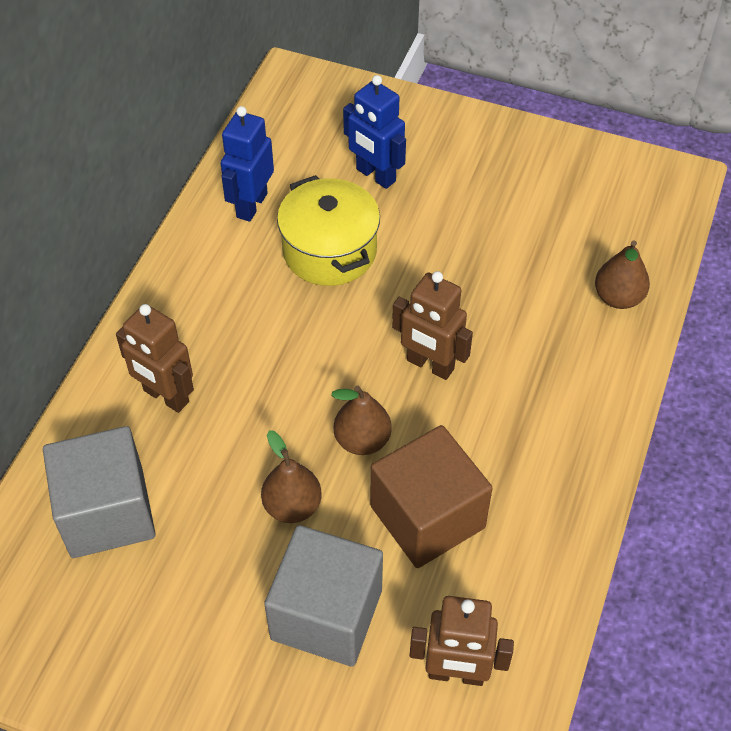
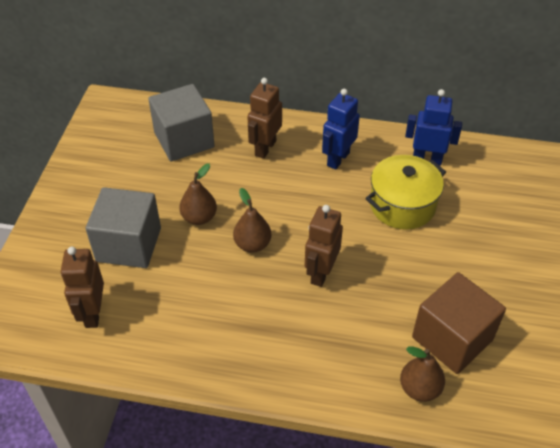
camera: 80 degrees right, 5 degrees down
(375, 175) = (482, 220): blue robot -> blue robot (338, 159)
(427, 517) = (201, 286): brown cube -> brown cube (452, 338)

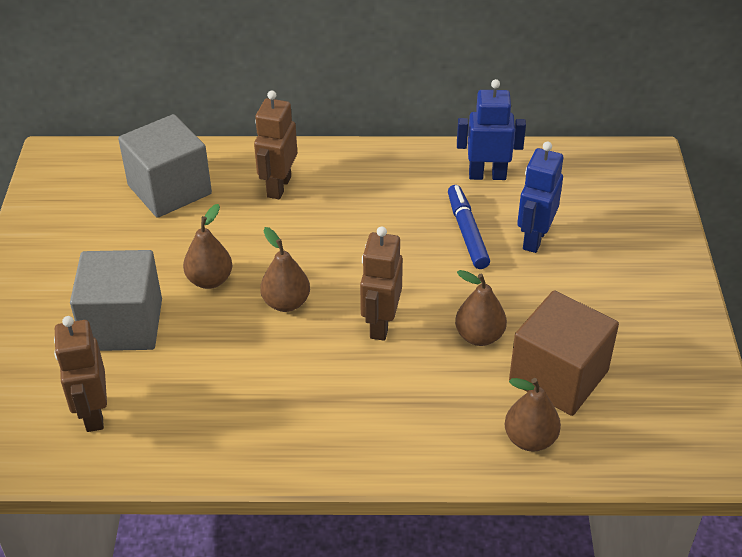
camera: 10 degrees left, 5 degrees down
(338, 159) = (375, 188): blue robot -> blue robot (534, 239)
(395, 294) = (479, 336): none -> brown pear
(402, 205) = (467, 232): yellow pot -> blue marker

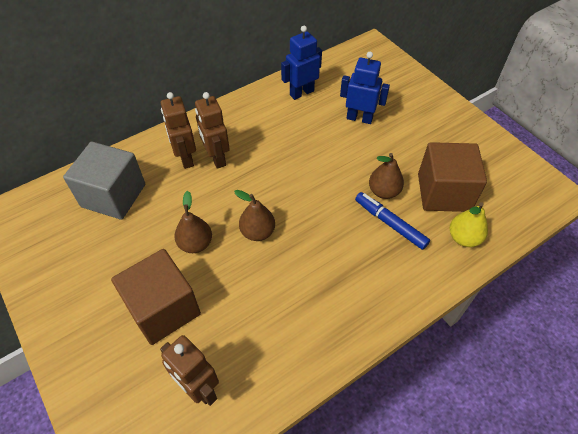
camera: 35 degrees left, 10 degrees up
(123, 325) = (163, 309): grey cube -> brown cube
(380, 324) = (325, 215): brown robot -> brown robot (217, 158)
(467, 232) = (321, 132): blue marker -> blue marker (390, 223)
(530, 439) = (463, 238): brown pear -> yellow pear
(534, 239) = (359, 118): blue robot -> blue robot turned 120 degrees clockwise

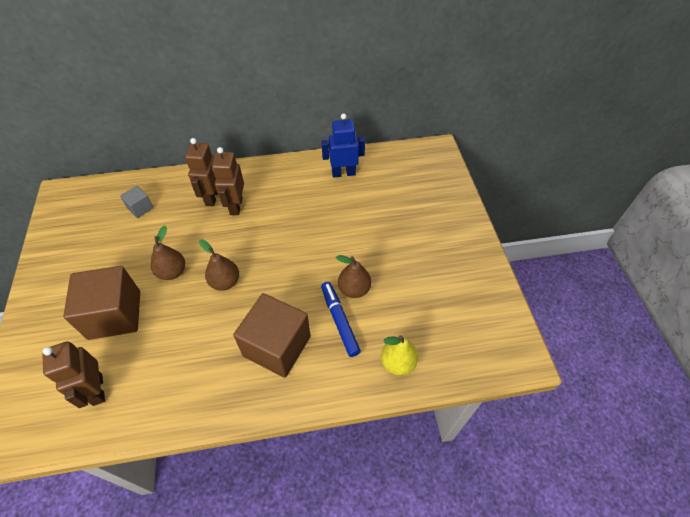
camera: 25 degrees right, 0 degrees up
(113, 195) = (140, 208): grey cube -> grey cube, size x0.47
(359, 118) = (378, 214): blue robot -> none
(443, 192) = (408, 312): brown cube -> brown cube (277, 346)

